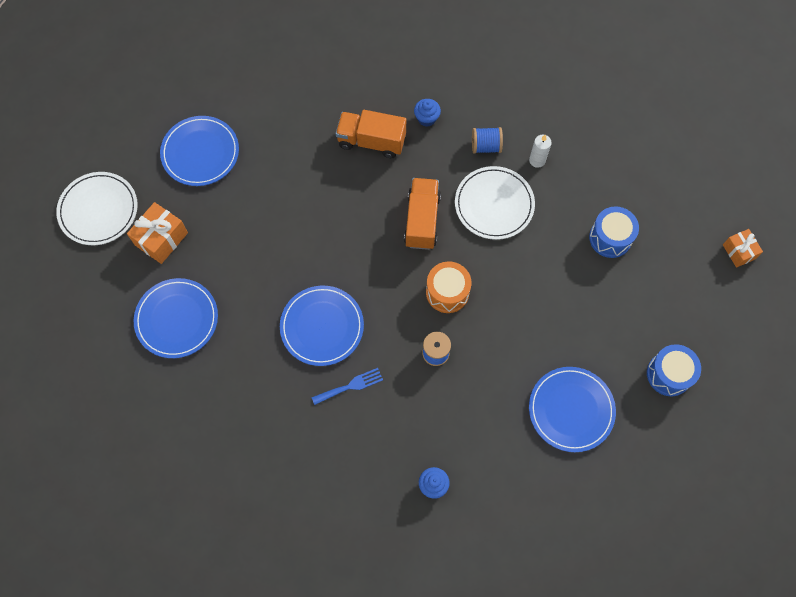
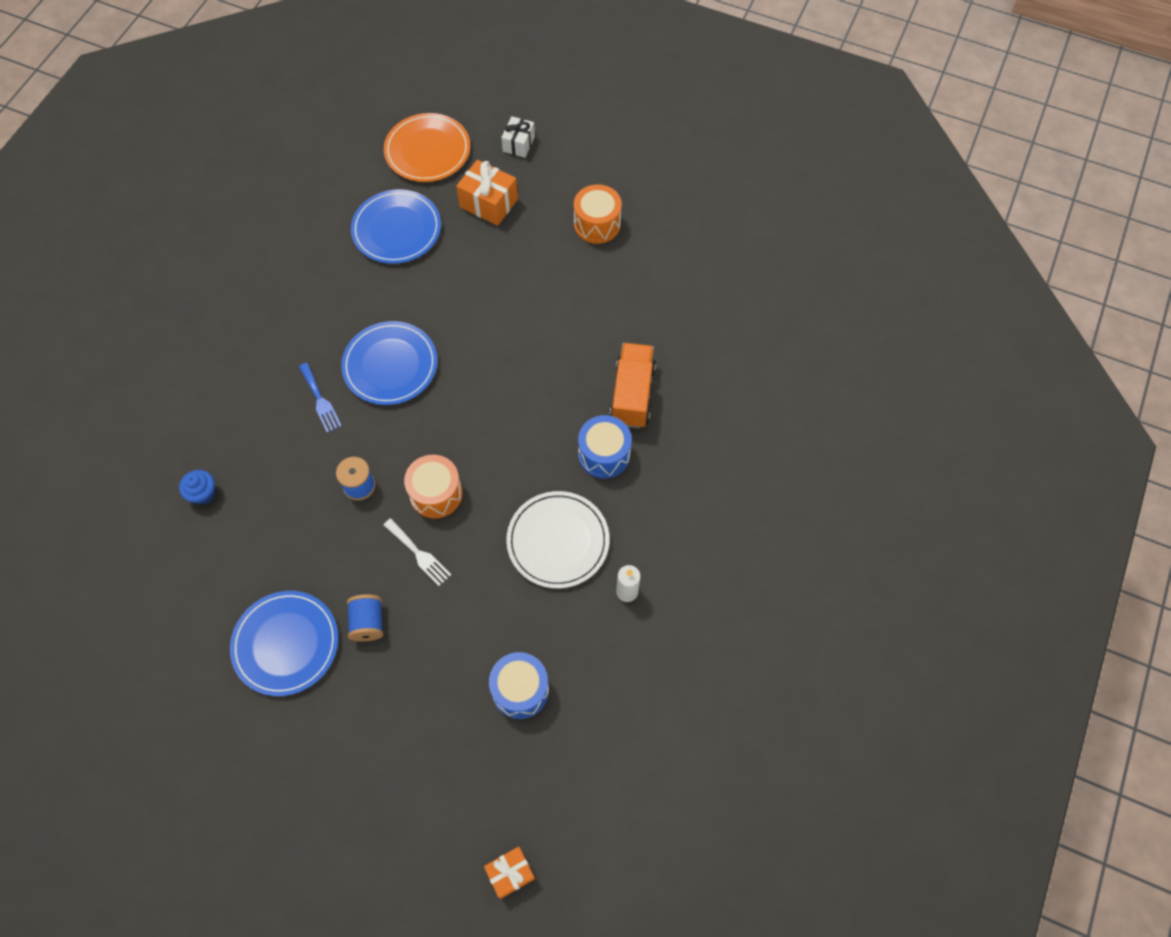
camera: 85 degrees right, 5 degrees down
(89, 290) = (427, 151): none -> orange plate
(98, 210) = (518, 144): white plate -> white gift
(200, 153) = (597, 224): blue plate -> orange drum
(422, 220) = (529, 459): orange truck -> none
(426, 118) = (672, 454): blue cupcake -> none
(485, 146) = (640, 527): blue spool -> blue spool (368, 622)
(499, 307) = (419, 554): none -> white fork
(669, 374) = (330, 768): blue drum -> blue drum (604, 454)

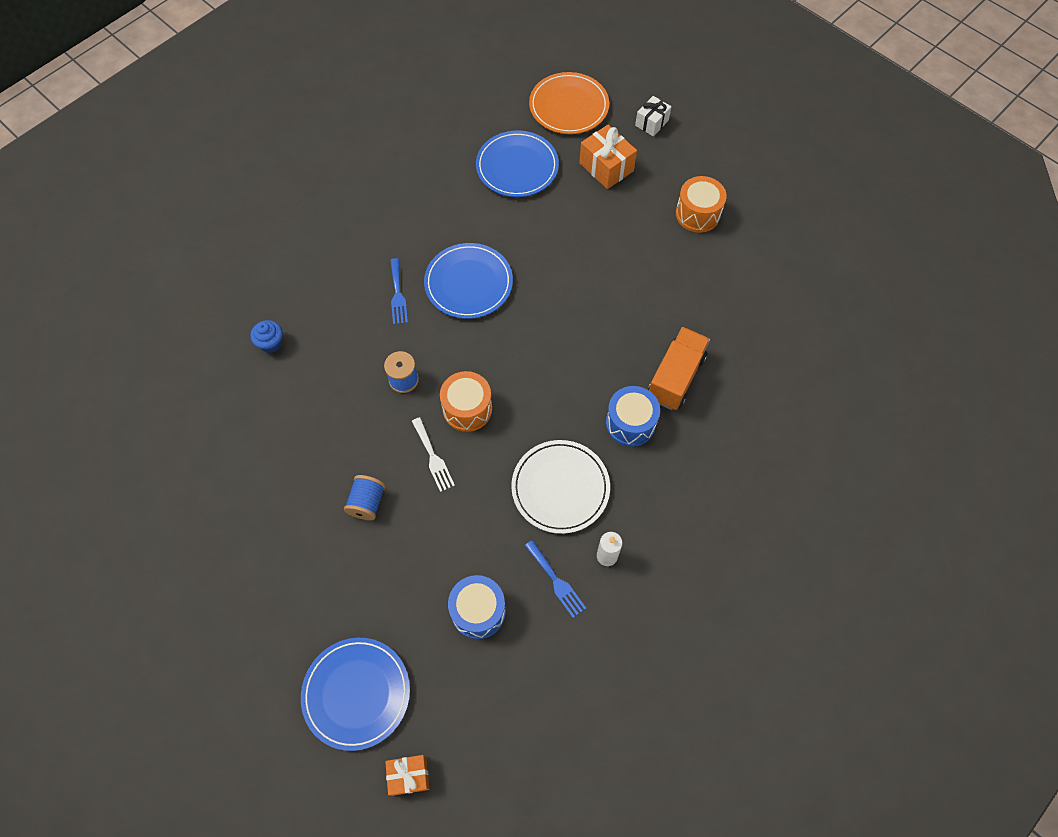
camera: 20 degrees right, 0 degrees up
(286, 644) = (291, 497): blue plate -> blue plate (356, 693)
(586, 633) = (556, 581): none -> blue fork

